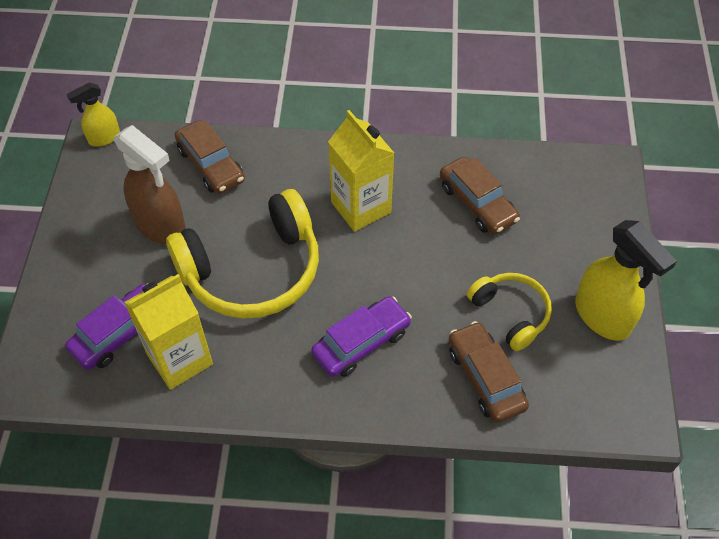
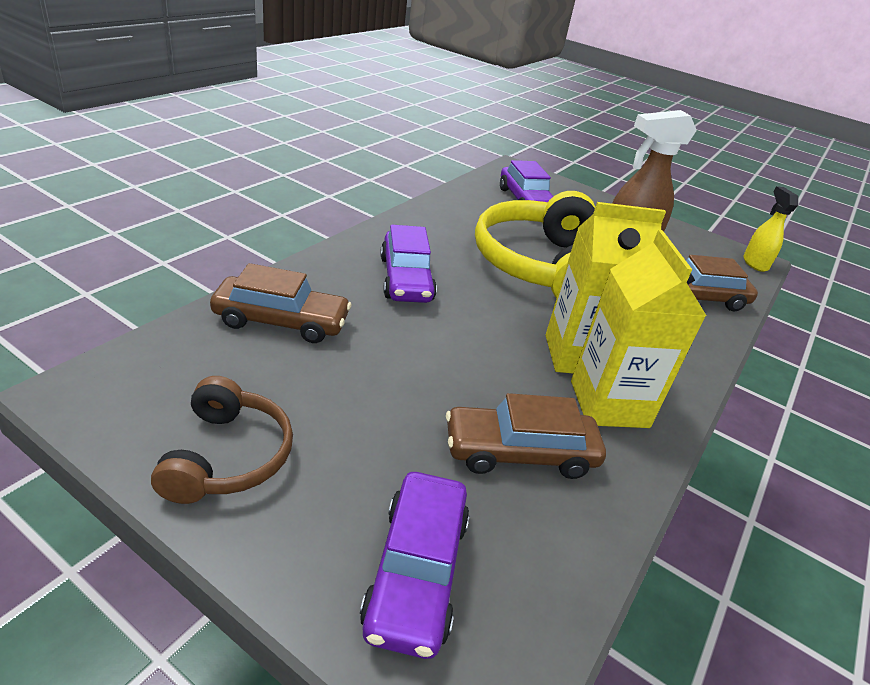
camera: 115 degrees right, 20 degrees down
(179, 359) = (479, 210): yellow carton -> yellow carton (609, 404)
(510, 313) = (329, 380): yellow headphones -> none
(582, 210) = (416, 571): none -> purple car
(602, 317) = (227, 456): yellow spray bottle -> brown headphones

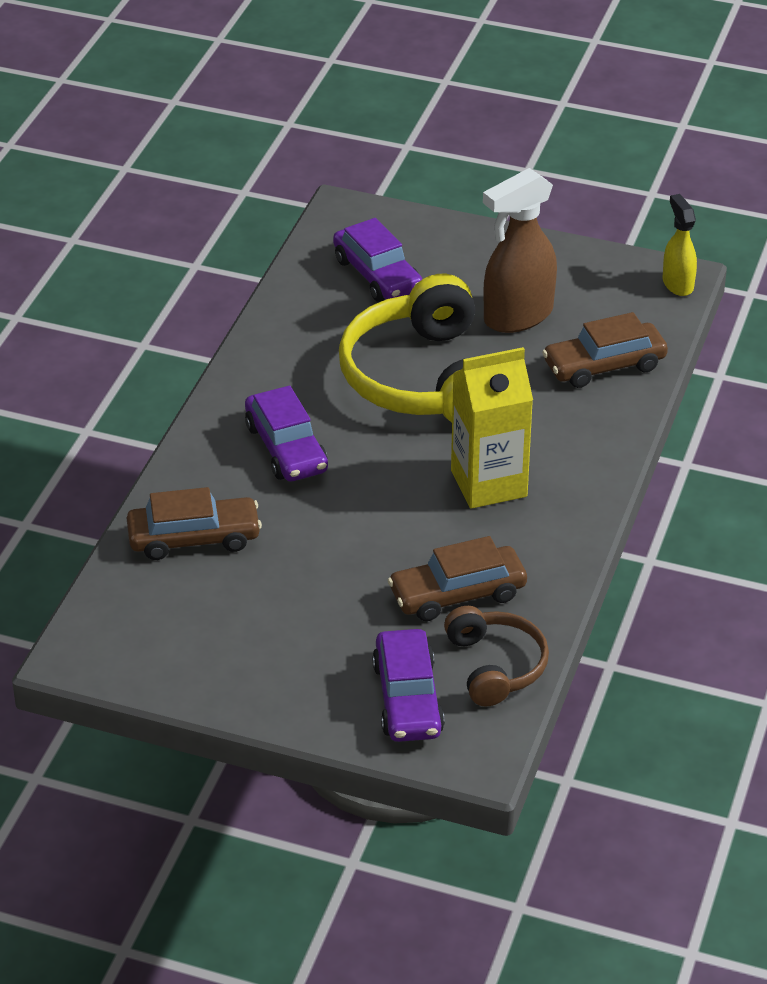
camera: 10 degrees left, 5 degrees up
(227, 456) = (229, 666): brown headphones -> brown headphones (495, 666)
(609, 404) = (526, 526): yellow carton -> none

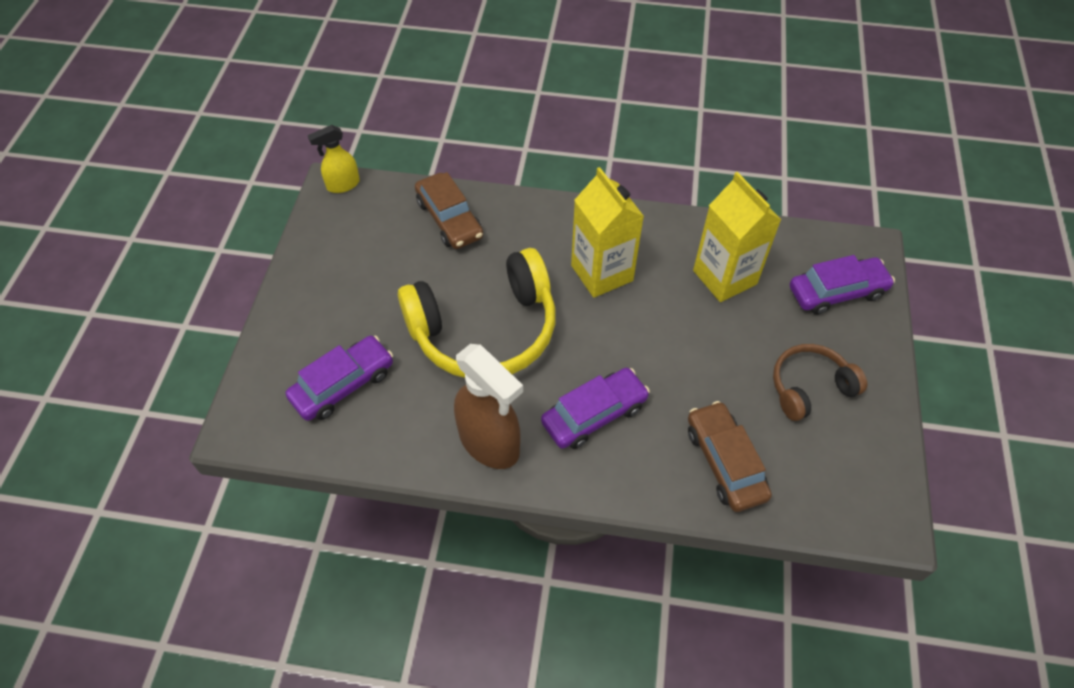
camera: 100 degrees left, 15 degrees up
(457, 594) = (724, 277): brown car -> yellow carton
(495, 666) = (786, 248): brown headphones -> brown headphones (810, 387)
(517, 316) = (393, 278): brown spray bottle -> brown spray bottle (490, 443)

